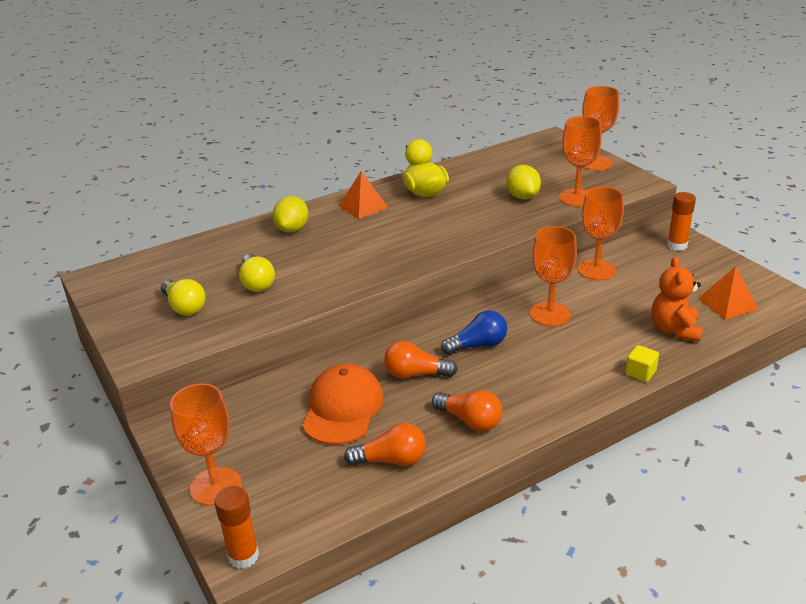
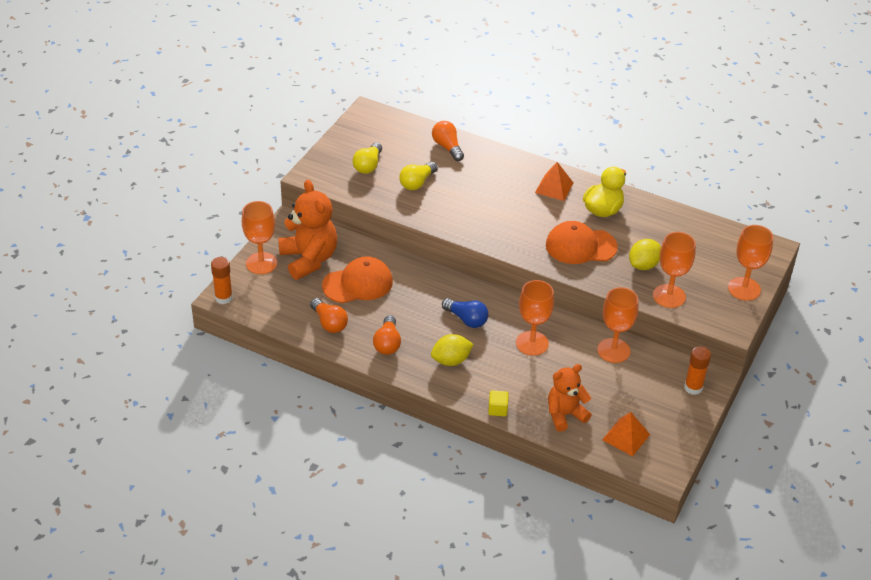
camera: 55 degrees right, 10 degrees up
(256, 436) = (309, 259): none -> orange teddy bear
(292, 229) = (493, 167): yellow lemon -> yellow lemon (451, 360)
(415, 374) = (413, 302): orange light bulb -> orange light bulb (447, 147)
(464, 219) = (580, 246): none -> orange cap

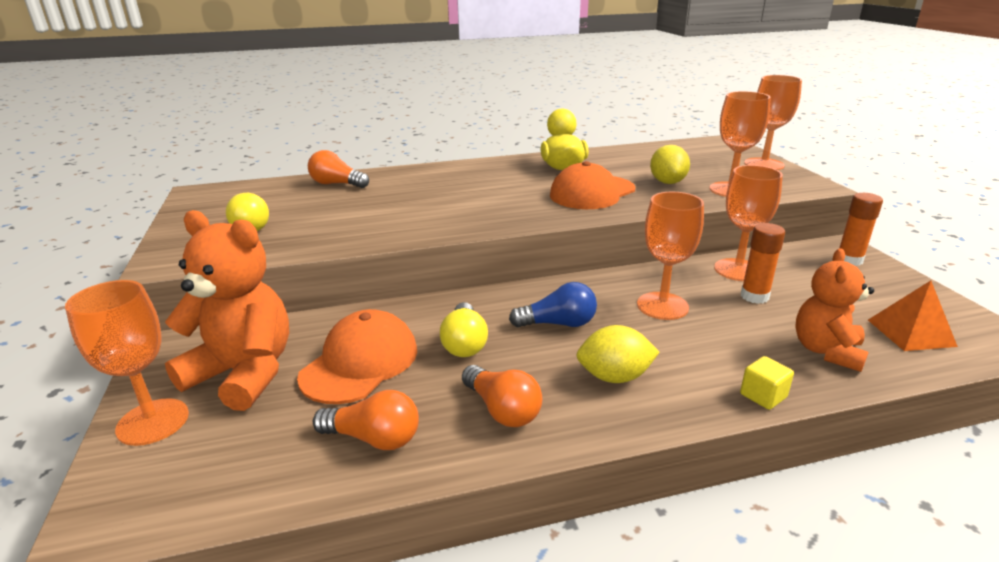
camera: 40 degrees left, 15 degrees down
(223, 298) = (102, 524): orange glue stick -> orange glue stick (754, 296)
(417, 183) = (338, 216): yellow light bulb -> yellow light bulb (464, 343)
(451, 360) = (614, 377): yellow lemon -> yellow lemon turned 60 degrees clockwise
(554, 187) = (493, 171): orange pyramid -> none

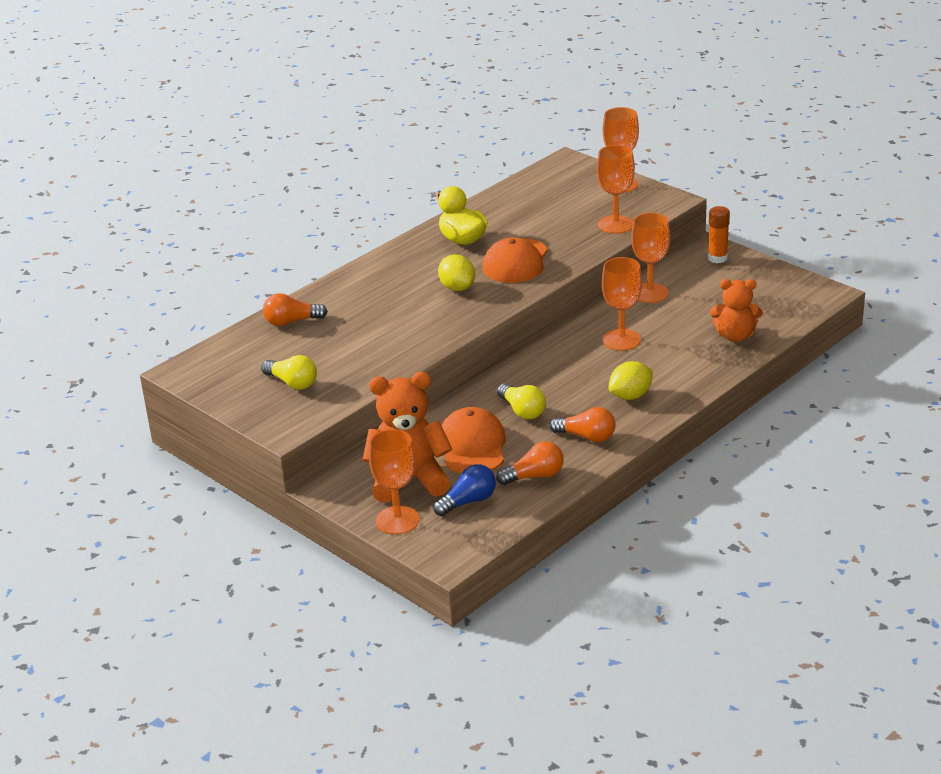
camera: 30 degrees left, 5 degrees up
(558, 324) = (567, 376): blue light bulb -> blue light bulb (468, 501)
(667, 182) = (562, 231): yellow lemon -> yellow lemon (457, 288)
(754, 296) = (673, 311): orange glue stick -> none
(763, 396) = (716, 376): yellow cube -> none
(826, 351) = (735, 336): orange teddy bear -> orange teddy bear turned 75 degrees counterclockwise
(910, 332) = (775, 306): orange pyramid -> none

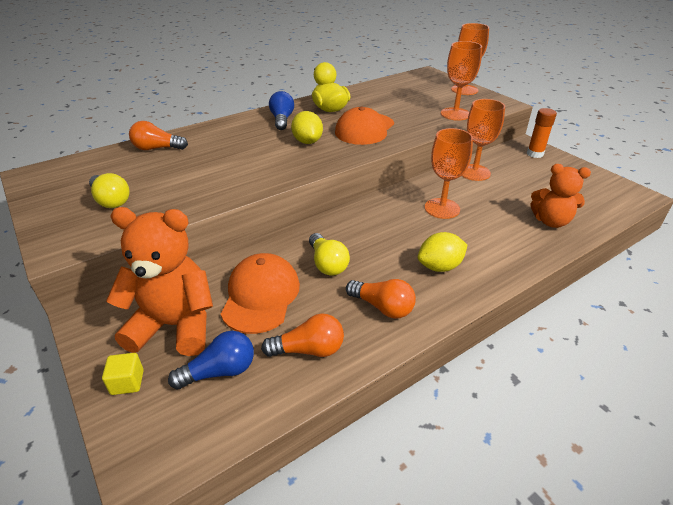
camera: 10 degrees right, 5 degrees up
(397, 520) = (127, 382): orange goblet -> yellow cube
(412, 263) = (282, 120): none -> blue light bulb

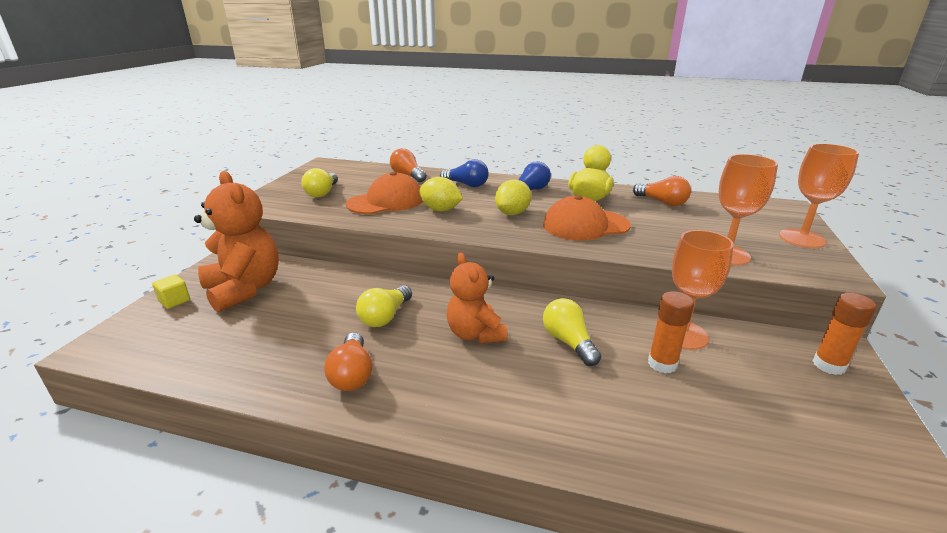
camera: 50 degrees right, 10 degrees down
(220, 371) = (206, 330): blue light bulb -> blue light bulb (466, 185)
(261, 296) = (309, 306): orange cap -> orange cap (386, 201)
(309, 350) = (259, 359): orange light bulb -> orange light bulb (662, 202)
(439, 267) = (457, 384): yellow lemon -> yellow lemon (440, 210)
(442, 208) = (568, 342): orange goblet -> yellow light bulb
(491, 192) = (662, 364): none -> orange glue stick
(551, 221) = (680, 443): orange teddy bear -> orange teddy bear (475, 334)

